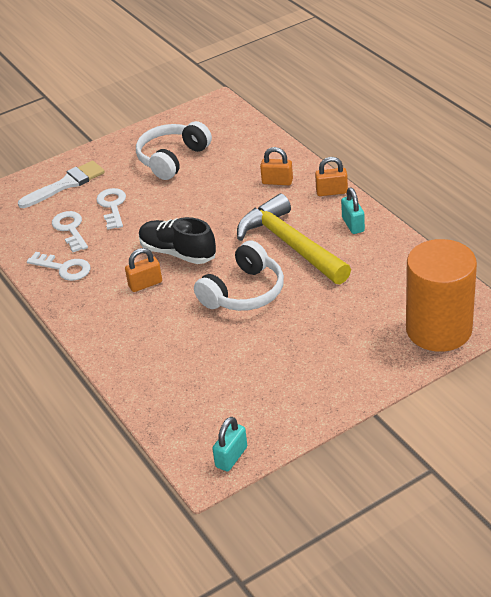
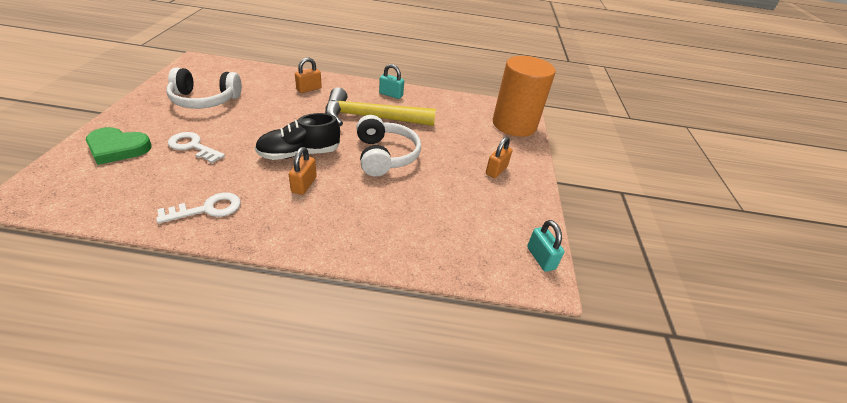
camera: 60 degrees left, 0 degrees up
(66, 184) = (118, 148): white brush -> green heart
(70, 229) = (171, 178): white key -> none
(172, 159) = (205, 100): white headphones -> white headphones turned 75 degrees counterclockwise
(331, 192) = (352, 83): orange padlock -> orange padlock (496, 170)

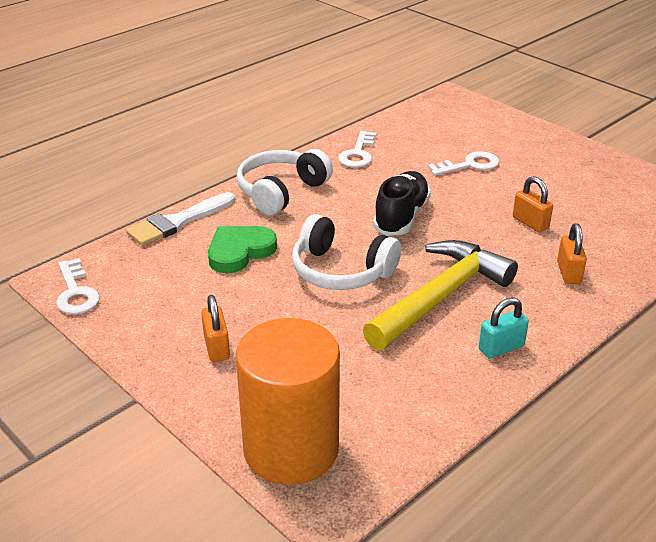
camera: 135 degrees right, 5 degrees down
(118, 148) = (496, 133): green heart -> green heart (239, 251)
(205, 100) = (577, 190): white headphones -> white headphones (281, 191)
(304, 185) = (343, 204): orange padlock -> orange padlock (530, 223)
(413, 260) = (177, 222): none -> white brush
(540, 258) = (76, 293): turquoise padlock -> white key

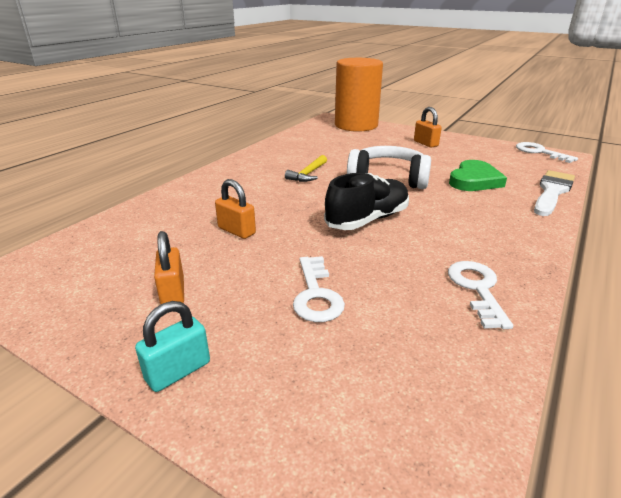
camera: 165 degrees right, 5 degrees down
(281, 191) = (506, 227): white headphones -> none
(401, 217) = (367, 220): black shoe -> black shoe turned 135 degrees counterclockwise
(440, 296) = (308, 174): yellow hammer -> yellow hammer, size x0.45
(469, 165) = (316, 295): white key -> white key turned 60 degrees counterclockwise
(501, 348) = (263, 158): turquoise padlock -> turquoise padlock (178, 371)
(568, 272) = (208, 197): orange padlock -> orange padlock (173, 293)

